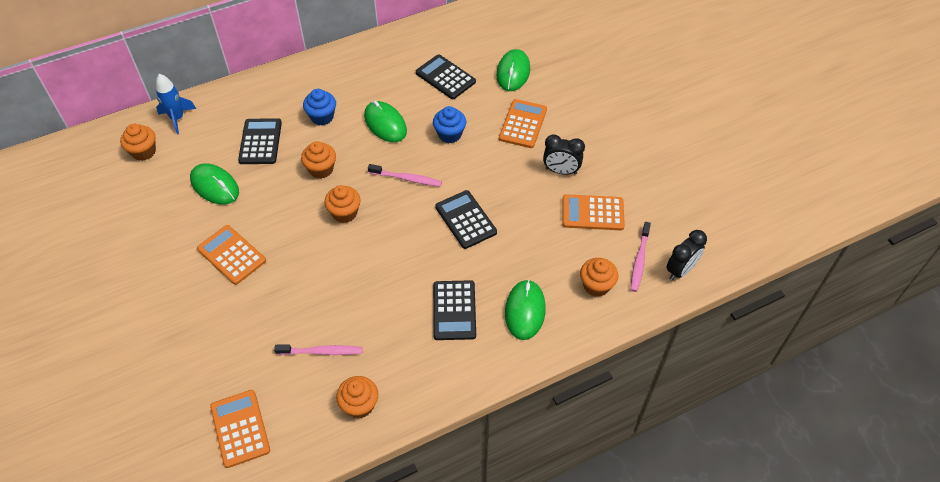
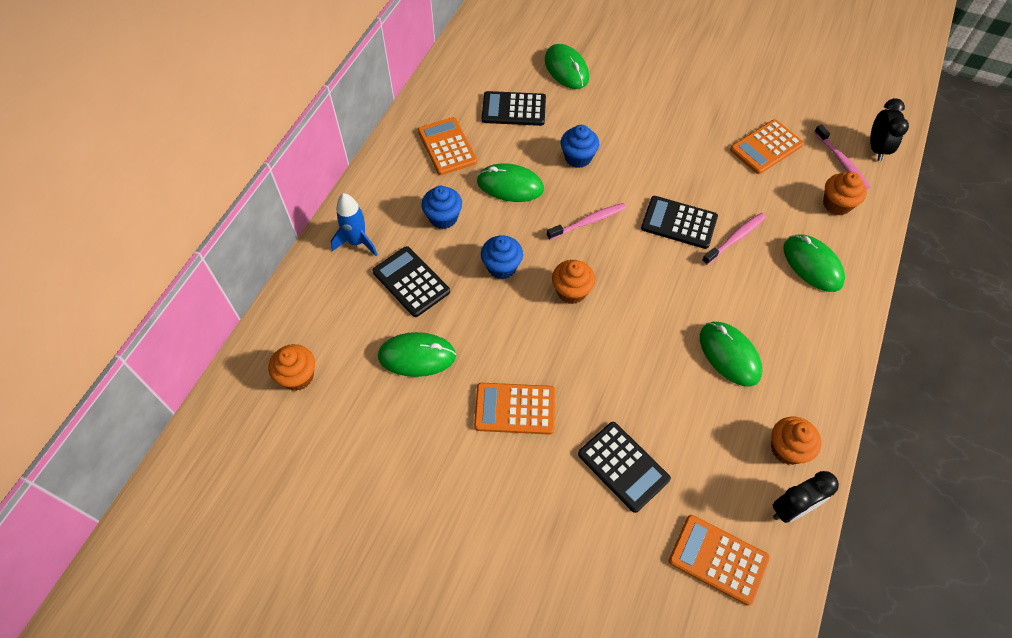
camera: 40 degrees left, 5 degrees up
(177, 118) = (294, 318): blue rocket -> blue rocket (357, 242)
(321, 169) = (502, 267): orange cupcake -> blue cupcake
(321, 351) = (701, 430): pink toothbrush -> pink toothbrush (735, 238)
(395, 323) = (729, 355): none -> green mouse
(454, 310) = (761, 306): black calculator -> black calculator (623, 466)
(523, 124) = (627, 109): orange calculator -> orange calculator (447, 146)
(561, 171) = (703, 129): black clock -> black clock (791, 508)

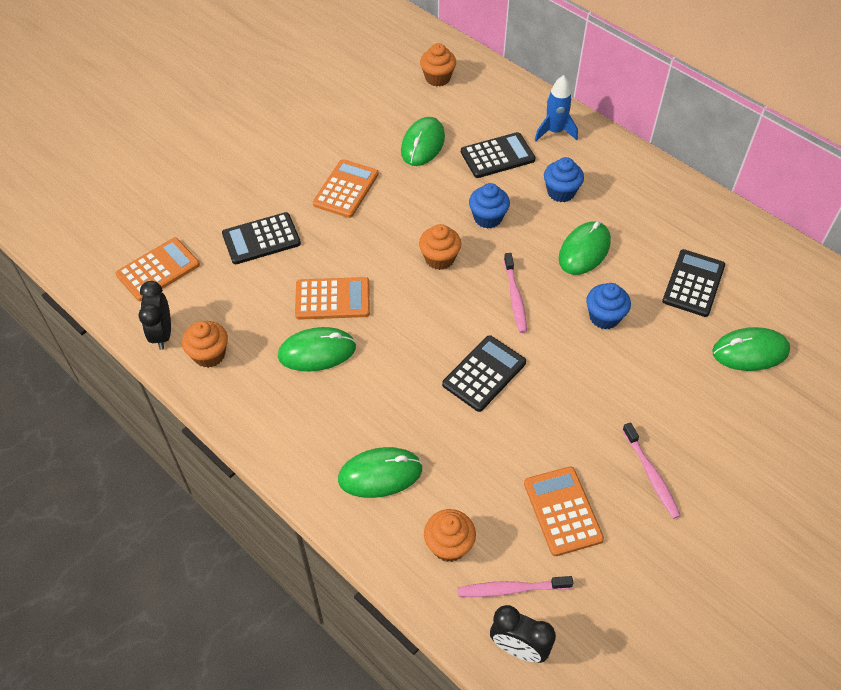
camera: 110 degrees right, 5 degrees down
(447, 146) = (653, 216): orange calculator -> orange calculator (332, 299)
(735, 238) = (443, 416): pink toothbrush -> pink toothbrush (651, 475)

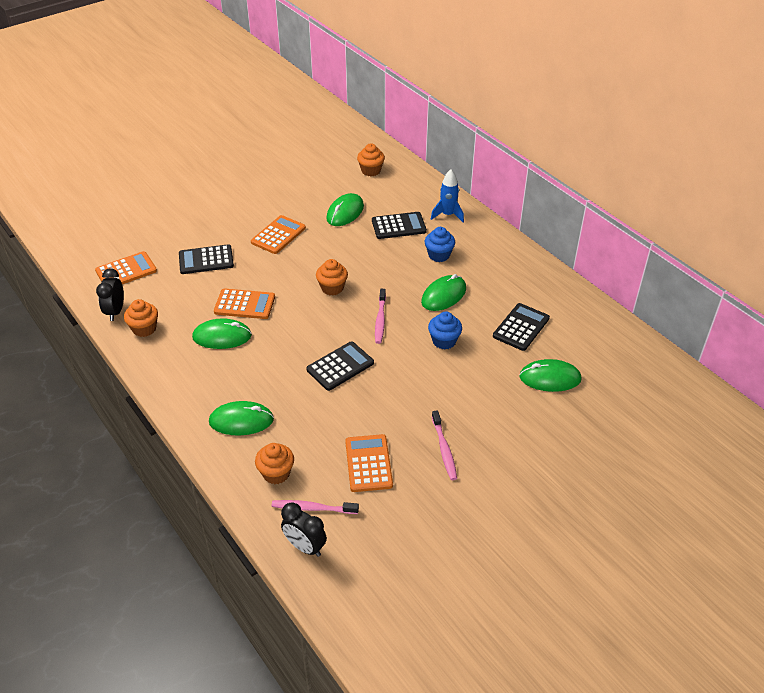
camera: 10 degrees right, 10 degrees down
(488, 218) = (377, 266): blue cupcake -> none

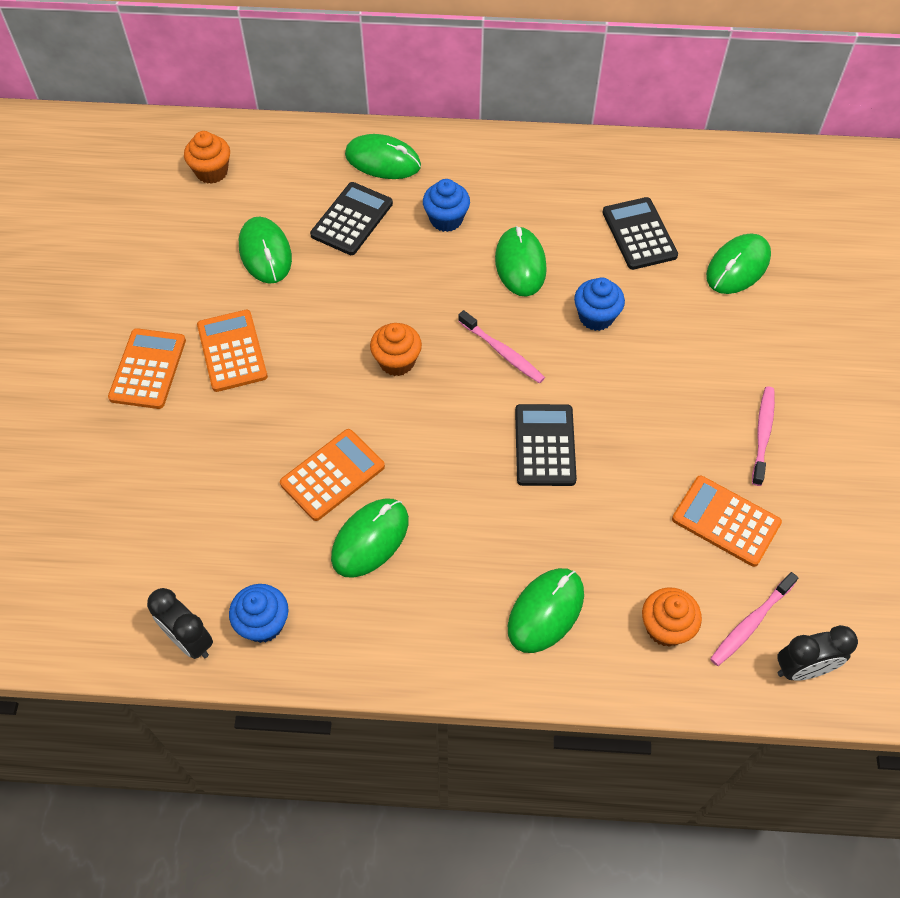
camera: 50 degrees left, 15 degrees up
(126, 271) = (112, 576): orange calculator -> orange calculator (148, 369)
(144, 329) = (263, 623): orange cupcake -> blue cupcake
(206, 260) = (194, 464): black calculator -> none
(444, 449) = (762, 434): pink toothbrush -> pink toothbrush turned 105 degrees counterclockwise
(447, 215) = (383, 160): blue rocket -> green mouse

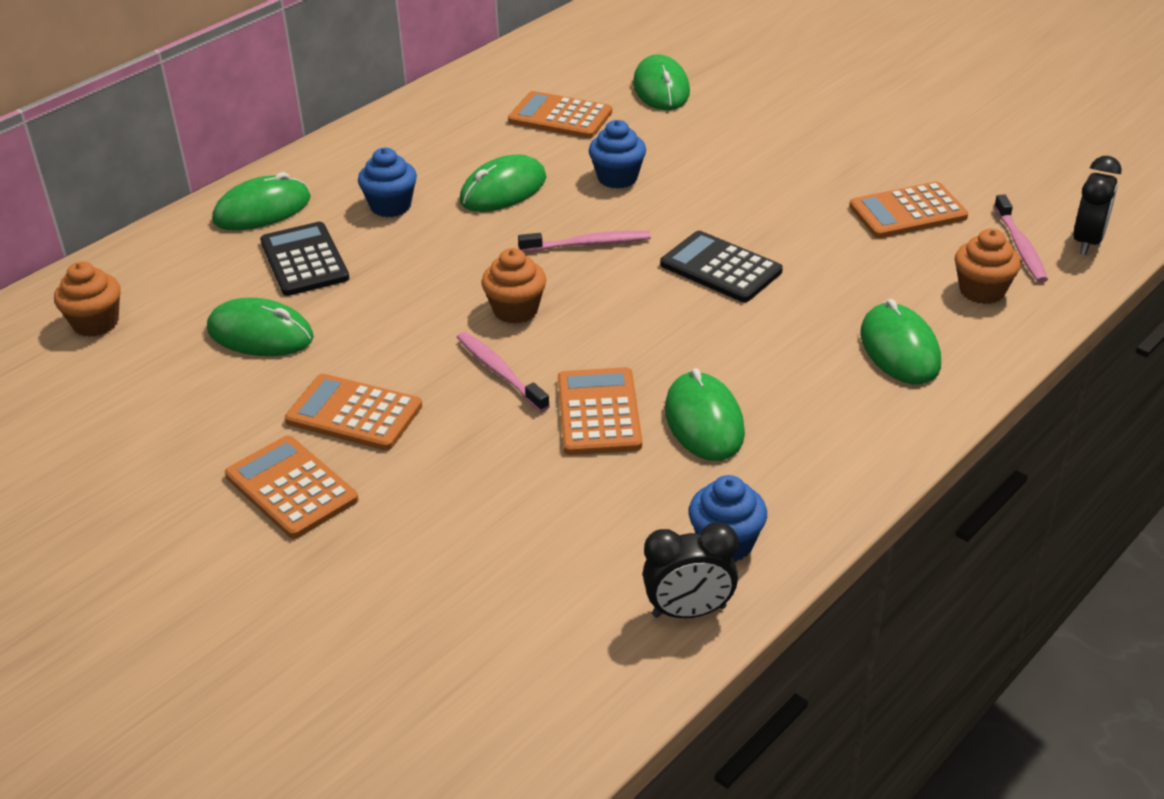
camera: 50 degrees left, 20 degrees down
(520, 264) = (503, 190): green mouse -> green mouse turned 75 degrees counterclockwise
(639, 234) = (560, 117): black calculator -> orange calculator
(762, 434) = (842, 155): pink toothbrush -> pink toothbrush (500, 372)

